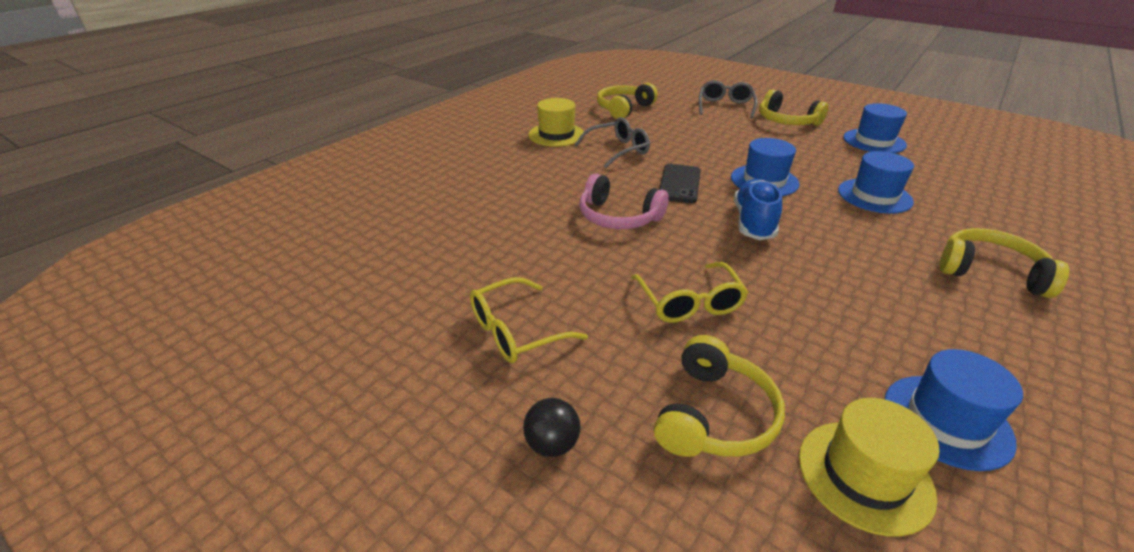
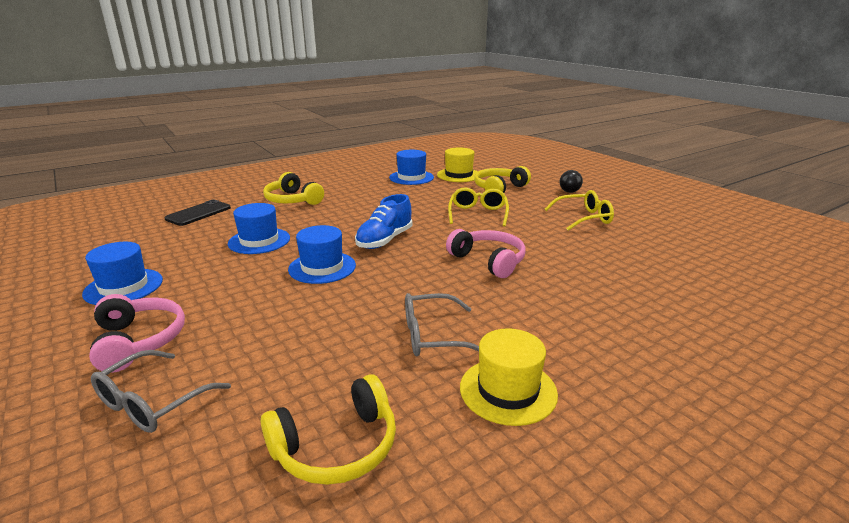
camera: 160 degrees left, 10 degrees down
(679, 184) = (405, 279): black phone -> black phone (198, 213)
(786, 121) = (138, 341): yellow headphones -> pink headphones

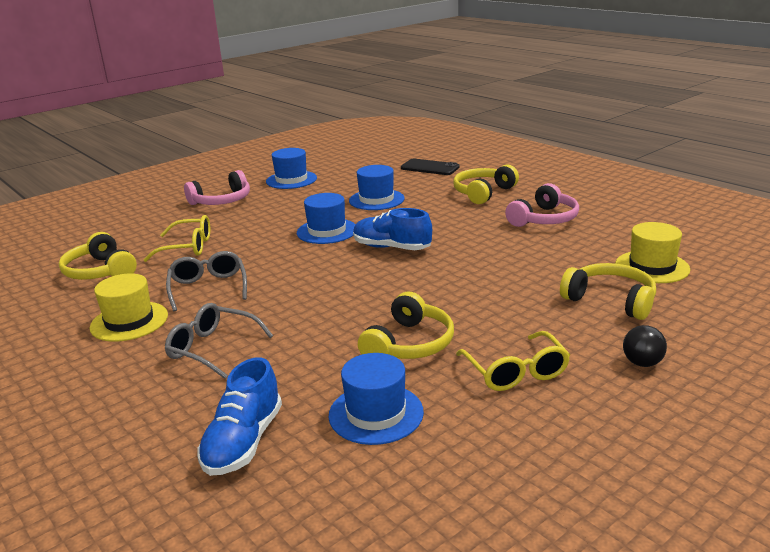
camera: 85 degrees right, 0 degrees up
(152, 403) = (159, 219): grey glasses -> grey glasses (212, 348)
(411, 177) = (610, 237): blue hat -> blue hat (376, 413)
(478, 214) = (493, 290): yellow glasses -> yellow glasses (188, 247)
(488, 261) = (351, 304): pink headphones -> pink headphones (544, 219)
(553, 243) = (409, 344): none -> yellow headphones
(698, 305) = (243, 442): none -> blue shoe

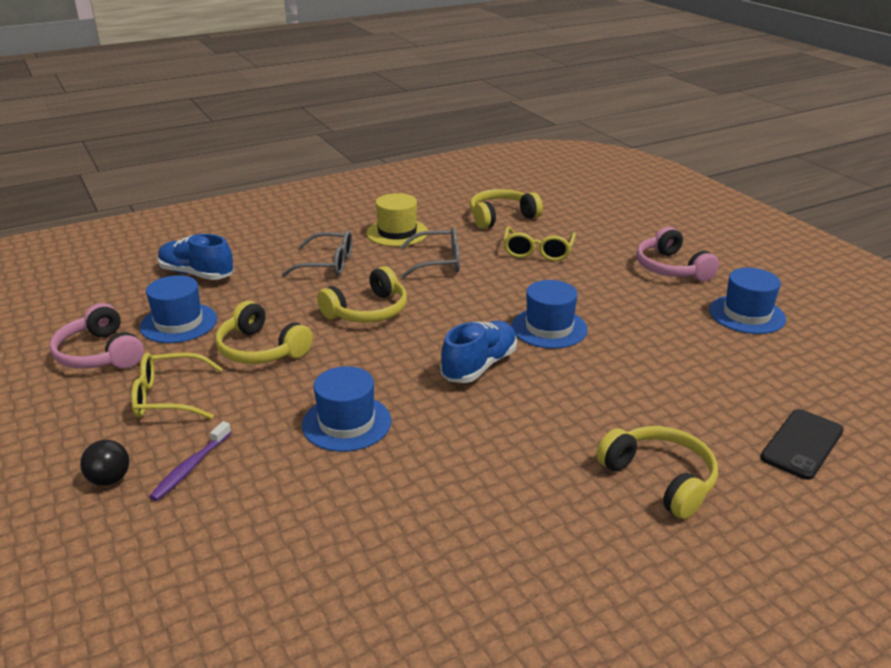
camera: 100 degrees right, 5 degrees up
(212, 348) = (328, 264): grey glasses -> grey glasses turned 60 degrees clockwise
(376, 200) = (650, 373): blue hat -> blue hat (346, 423)
(544, 219) = (522, 518): pink headphones -> pink headphones (100, 354)
(595, 330) = (190, 467): none -> purple toothbrush
(610, 300) = (240, 501): yellow headphones -> yellow headphones (367, 311)
(652, 267) = (298, 579): yellow hat -> none

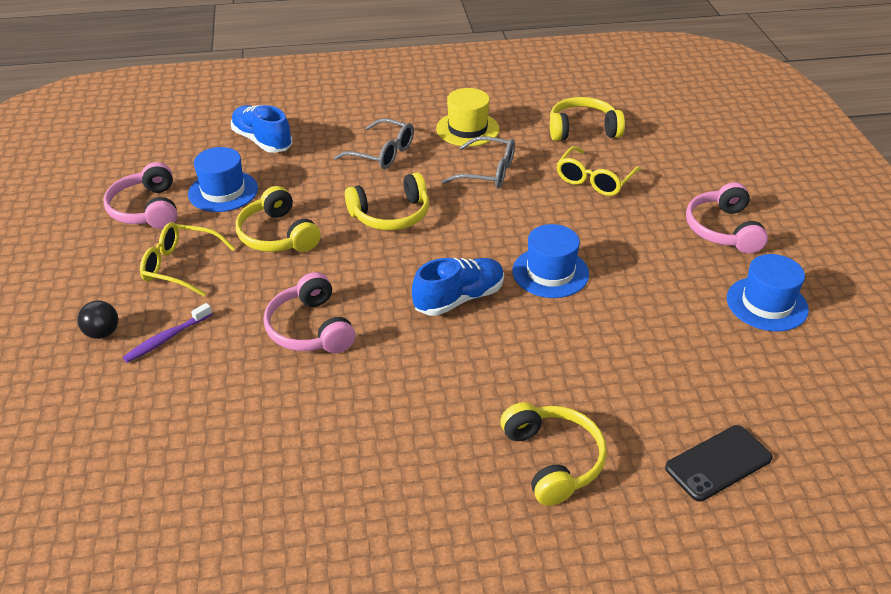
camera: 20 degrees right, 10 degrees up
(346, 423) = (310, 329): blue hat -> pink headphones

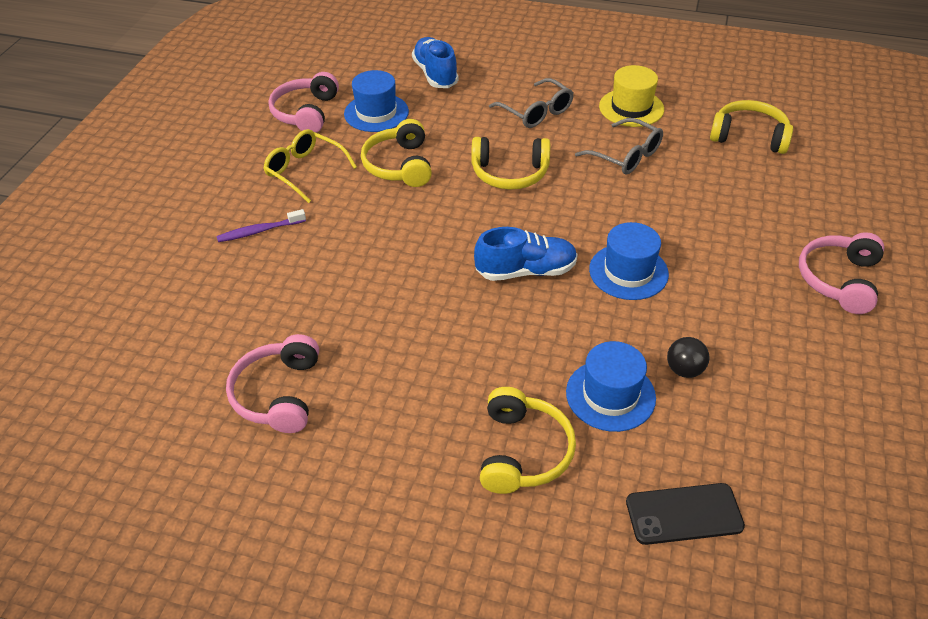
camera: 25 degrees right, 5 degrees up
(102, 333) = (214, 211): black ball -> black ball (684, 370)
(310, 329) = (379, 258): pink headphones -> pink headphones (279, 394)
(594, 180) = (729, 191): yellow glasses -> none
(767, 304) = (839, 372): blue hat -> blue hat (610, 395)

